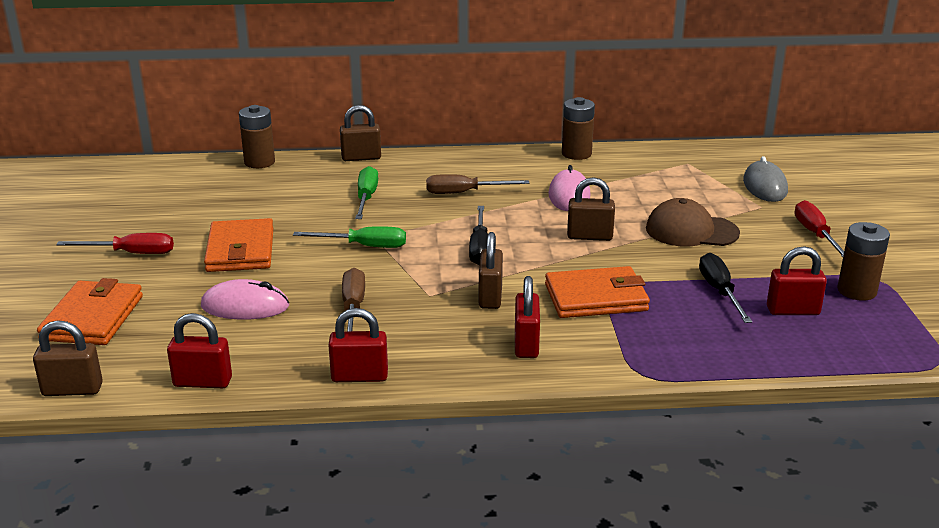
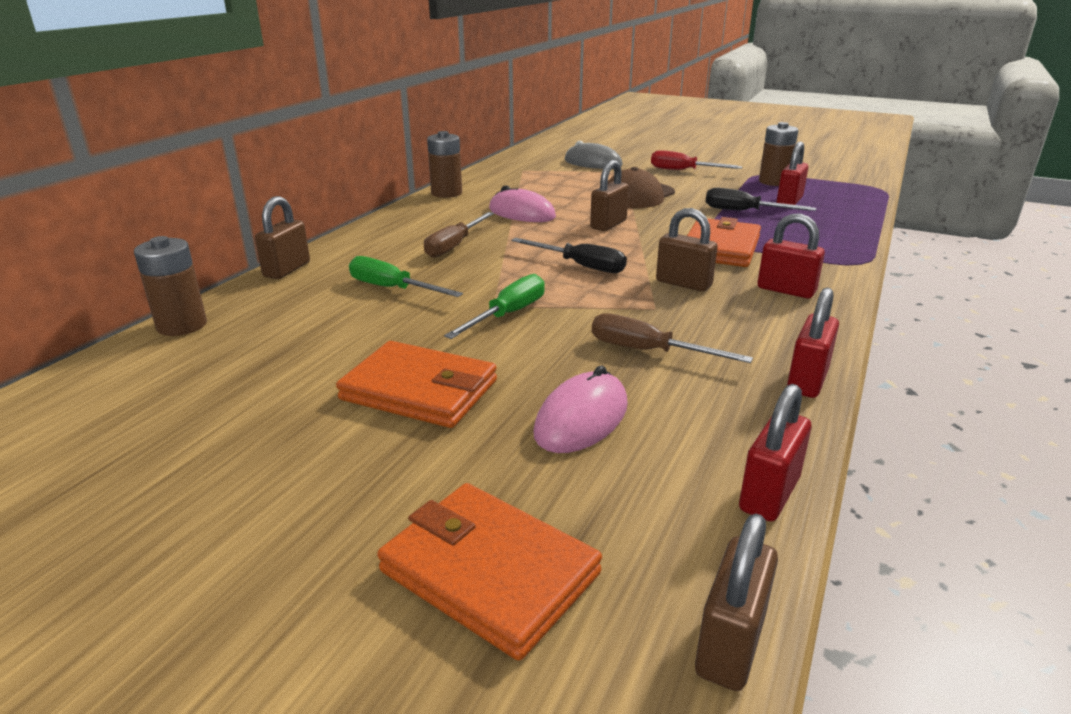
camera: 60 degrees left, 0 degrees up
(131, 253) = (305, 486): red screwdriver -> none

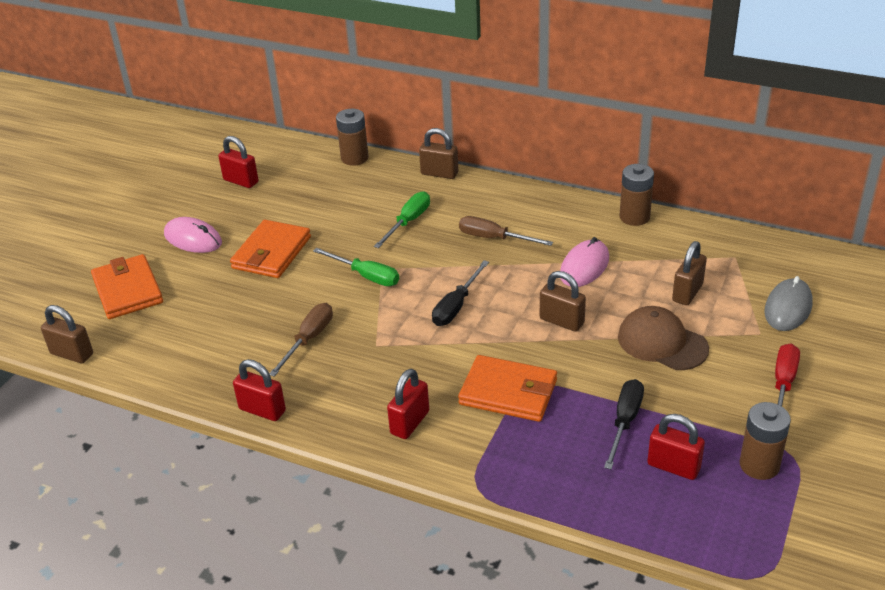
camera: 90 degrees right, 10 degrees up
(489, 572) = (128, 290): orange wallet -> orange wallet turned 60 degrees counterclockwise
(581, 418) = (234, 312): pink mouse -> pink mouse (193, 239)
(683, 283) = (422, 363): brown padlock -> brown padlock (687, 293)
(769, 494) = (155, 376): red padlock -> red padlock (241, 181)

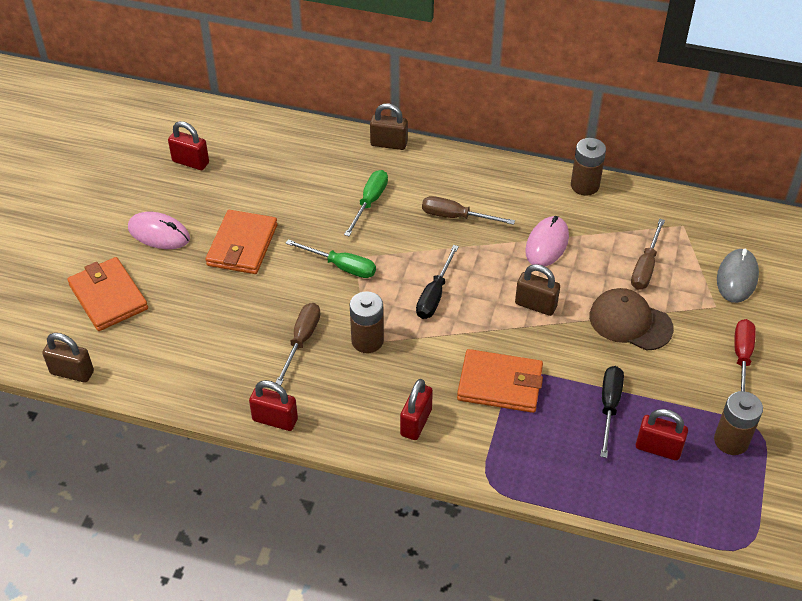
camera: 10 degrees left, 10 degrees up
(354, 158) = (300, 129): brown battery -> brown battery (367, 341)
(687, 293) = (645, 267): brown padlock -> brown screwdriver

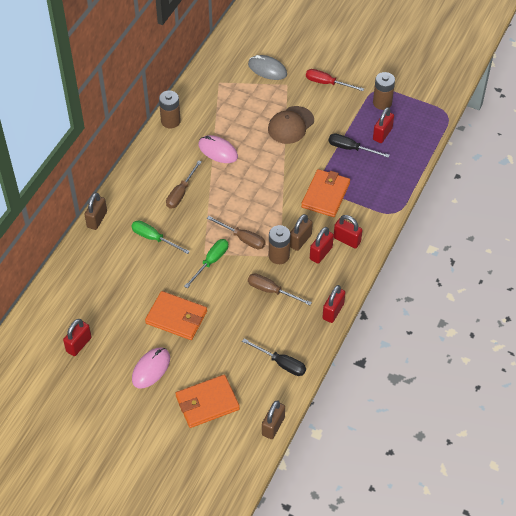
camera: 80 degrees left, 5 degrees up
(383, 391) = (321, 253): none -> red padlock
(434, 295) = (248, 215): black screwdriver -> black screwdriver (281, 363)
(535, 305) = (268, 166): brown padlock -> brown padlock (300, 240)
(645, 267) = (249, 108): brown screwdriver -> brown screwdriver (242, 238)

